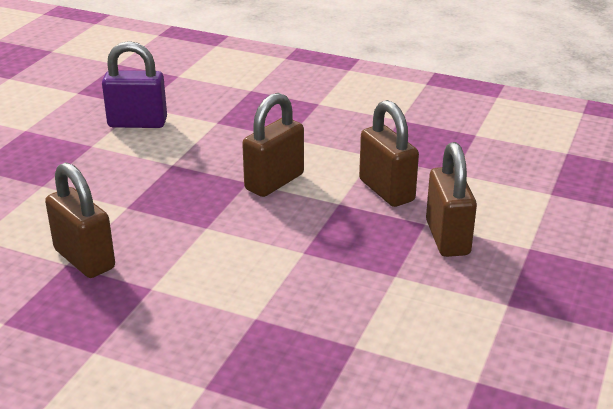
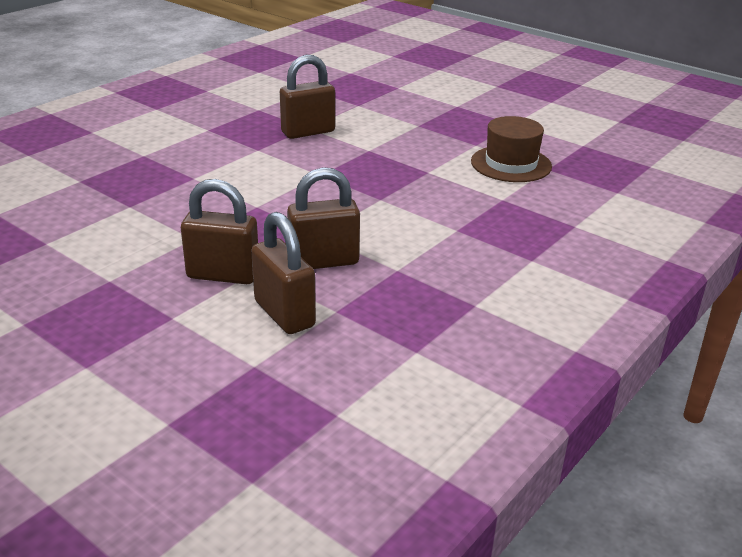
camera: 105 degrees right, 0 degrees up
(137, 123) = (511, 164): purple padlock -> brown hat
(274, 182) = (372, 210): brown padlock -> brown padlock (284, 314)

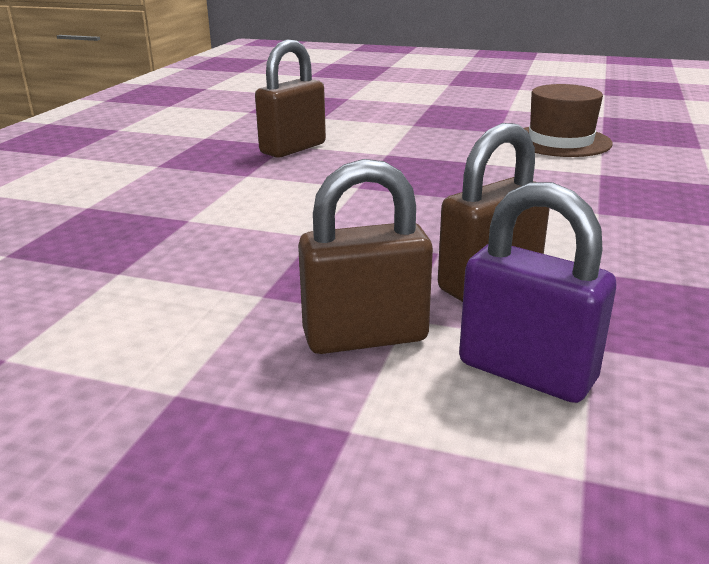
camera: 20 degrees left, 5 degrees down
(284, 314) = (526, 372): brown padlock -> purple padlock

